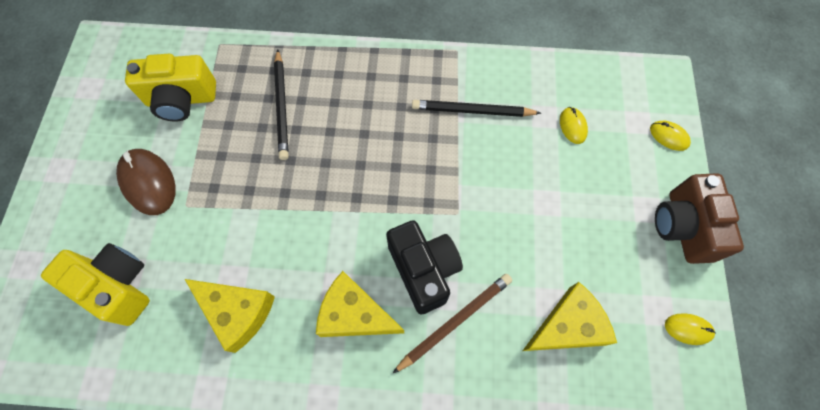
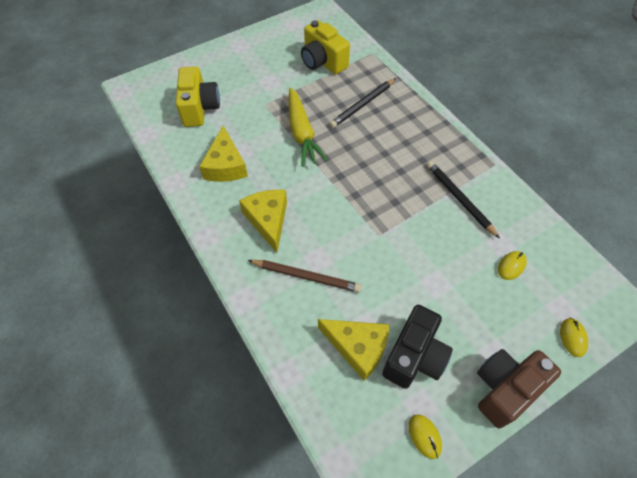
camera: 55 degrees right, 10 degrees down
(148, 183) = (264, 81): brown mouse -> none
(265, 195) = (302, 133): none -> yellow carrot
(424, 270) = (325, 239): black camera -> black camera (414, 356)

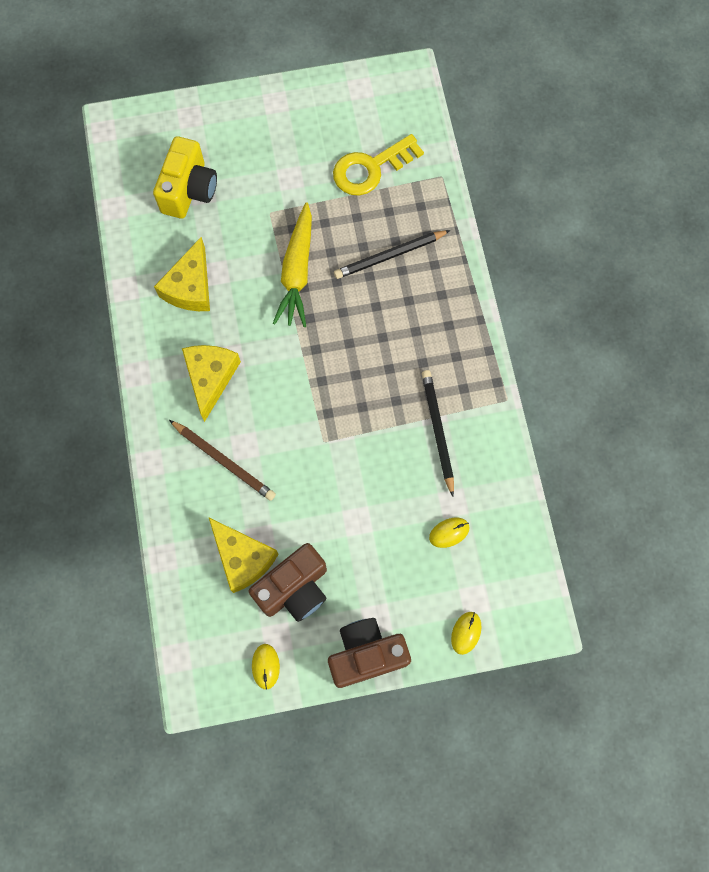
camera: 20 degrees right, 15 degrees up
(323, 62) = (370, 168): yellow camera -> yellow key
(414, 356) = (294, 589): black camera -> brown camera

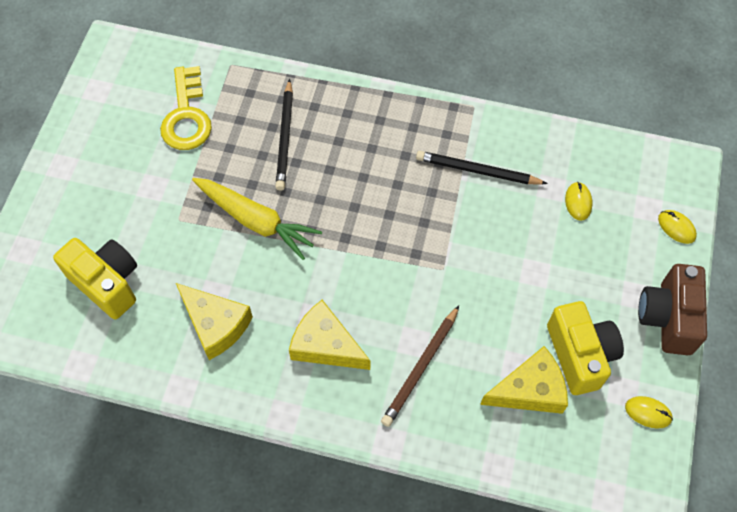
camera: 65 degrees left, 10 degrees down
(224, 461) = (421, 367): brown pencil -> brown pencil turned 150 degrees clockwise
(294, 589) = (580, 355): brown camera -> yellow camera

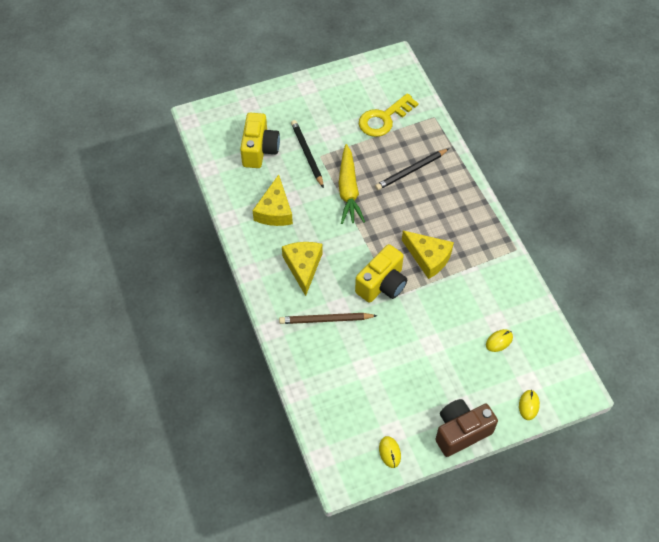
camera: 55 degrees right, 5 degrees down
(477, 171) = (473, 276): black pencil -> black pencil (307, 154)
(530, 390) = (355, 382): yellow cheese -> yellow cheese (428, 257)
(580, 355) = (398, 396): yellow camera -> yellow camera (382, 284)

